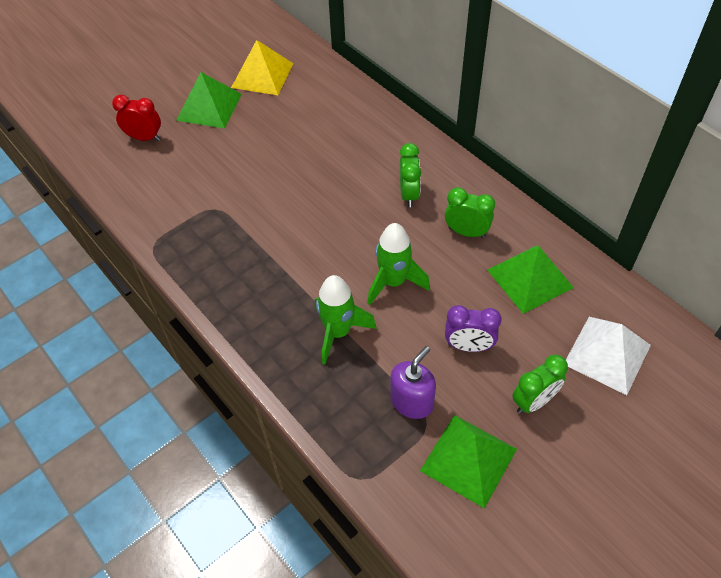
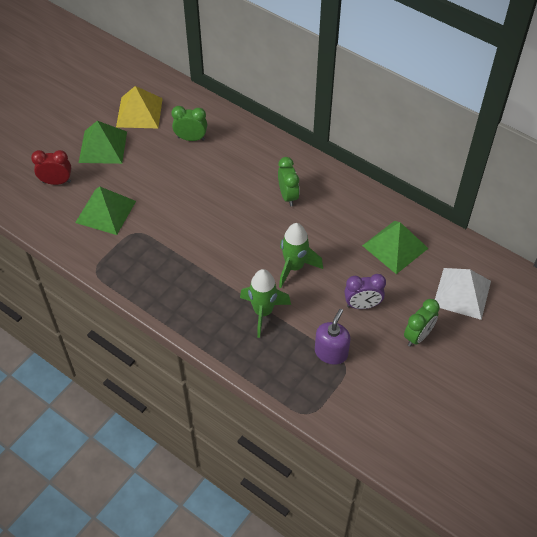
camera: 15 degrees left, 0 degrees up
(466, 232) = (340, 219): green clock -> green clock (191, 138)
(468, 459) = (381, 385): green pyramid -> green pyramid (105, 211)

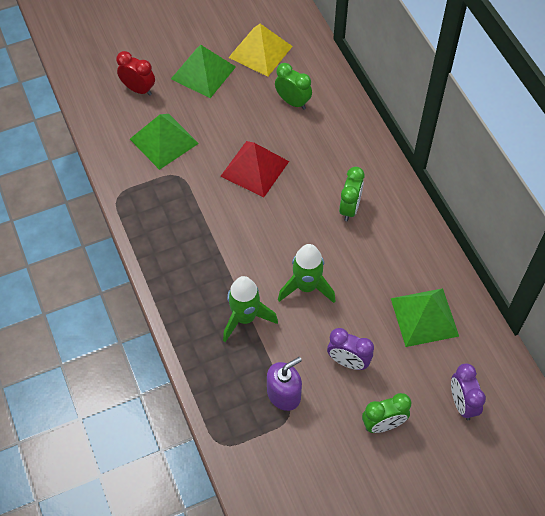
camera: 30 degrees right, 5 degrees up
(194, 200) = (255, 168): none -> red pyramid
(462, 293) = (462, 403): white pyramid -> purple clock

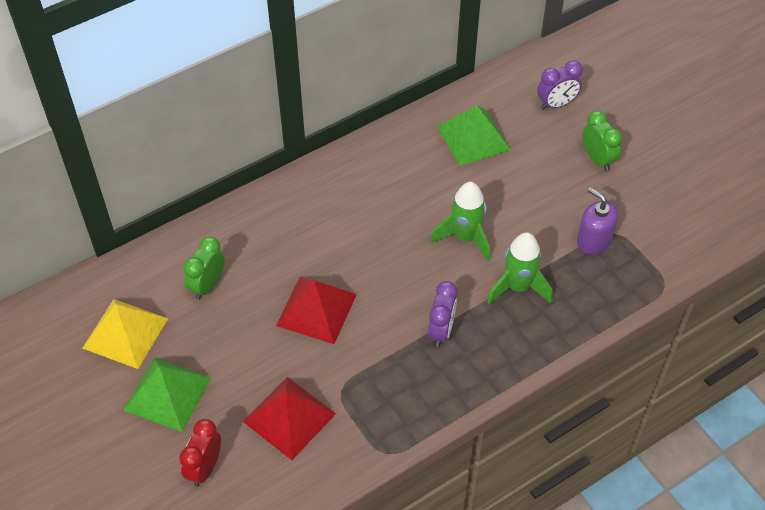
camera: 100 degrees left, 5 degrees down
(164, 141) = (289, 417): green pyramid -> red pyramid
(348, 362) = (541, 192): purple clock -> purple clock (441, 331)
(349, 208) = (355, 211): green clock -> none

